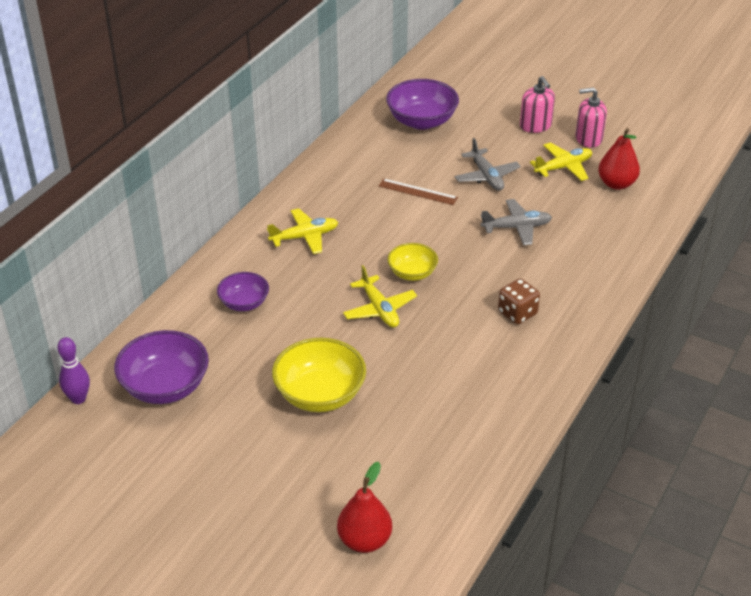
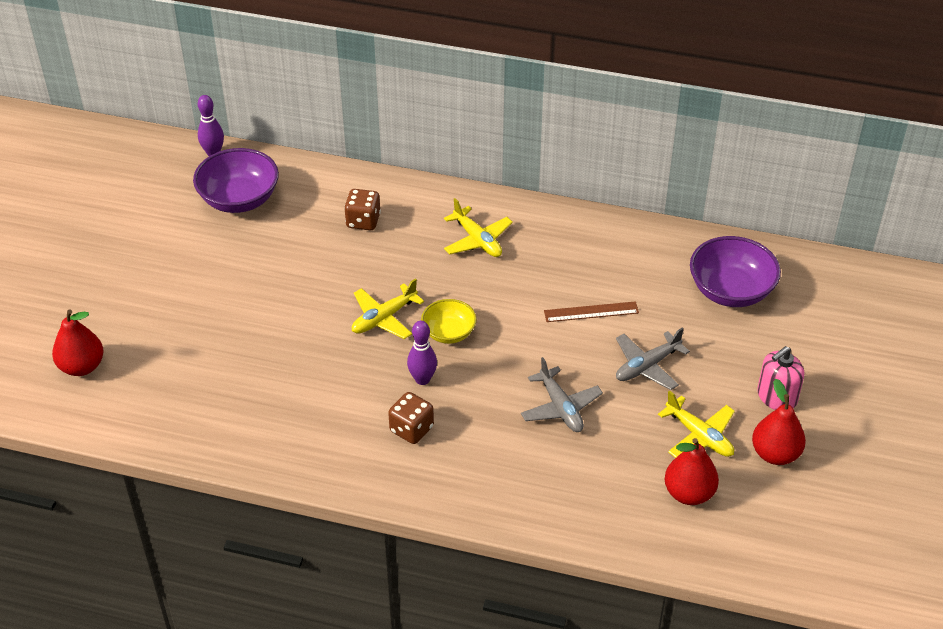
camera: 75 degrees right, 5 degrees up
(244, 303) = (363, 221): purple bowl -> brown dice
(320, 394) = (252, 300): yellow bowl -> none
(417, 192) = (591, 312): brown ruler -> brown ruler turned 75 degrees clockwise
(462, 297) = (422, 379): none -> purple bowling pin
(588, 138) = (775, 454): pink soap dispenser -> red pear

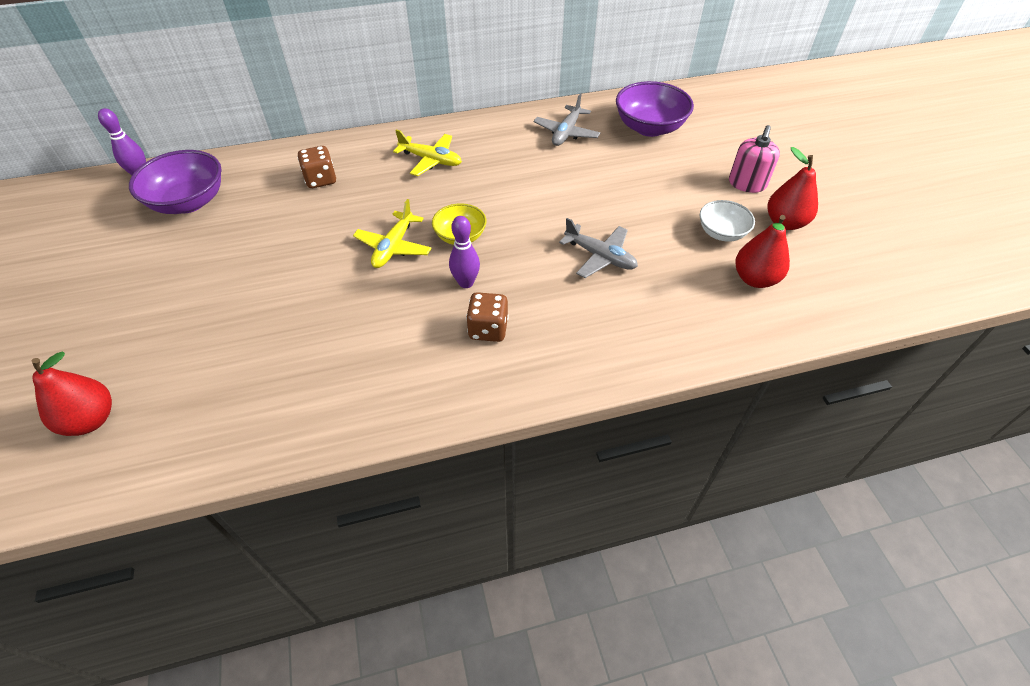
camera: 30 degrees left, 5 degrees up
(591, 312) = (563, 178): brown ruler -> none
(647, 366) = (638, 199): grey plane -> grey plane (566, 133)
(699, 436) = (721, 233): yellow plane -> white bowl

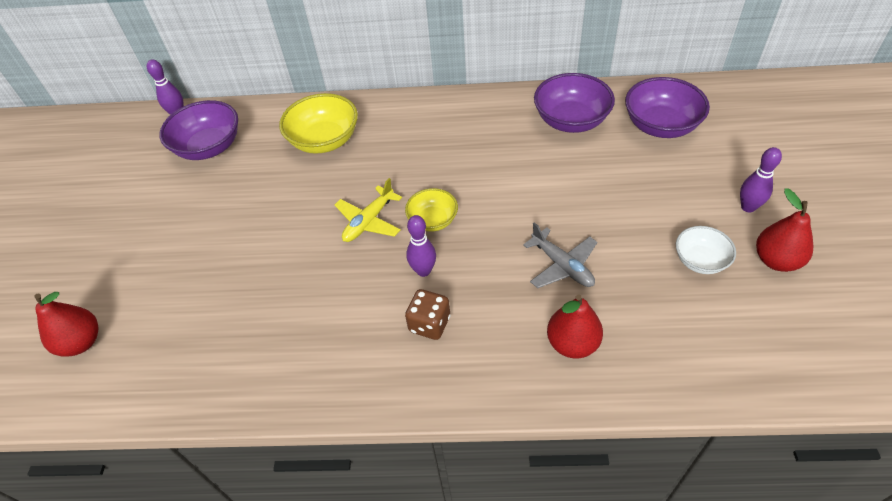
camera: 20 degrees right, 0 degrees up
(320, 180) = (324, 141): brown dice -> yellow bowl
(431, 160) = (429, 134): yellow plane -> none
(566, 133) = (571, 121): grey plane -> purple bowl
(747, 184) = (748, 207): pink soap dispenser -> purple bowling pin
(755, 279) = (719, 321): red pear -> red pear (572, 343)

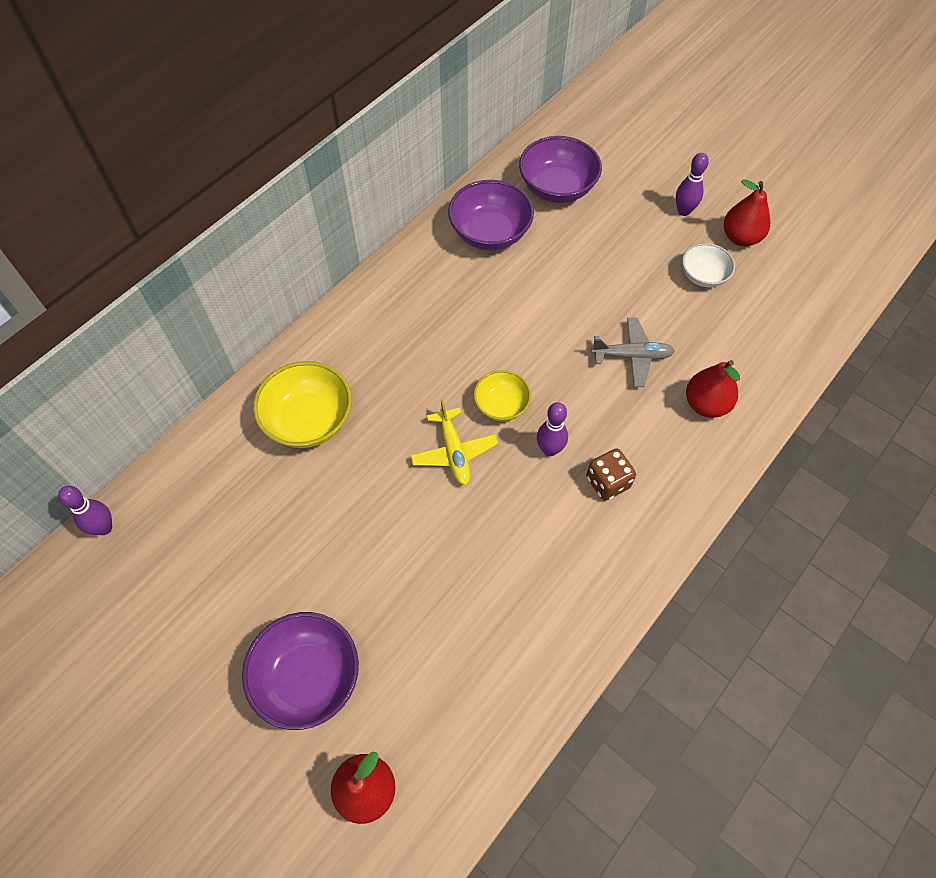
camera: 55 degrees left, 10 degrees up
(209, 147) = (198, 526): purple bowl -> purple bowl (308, 677)

